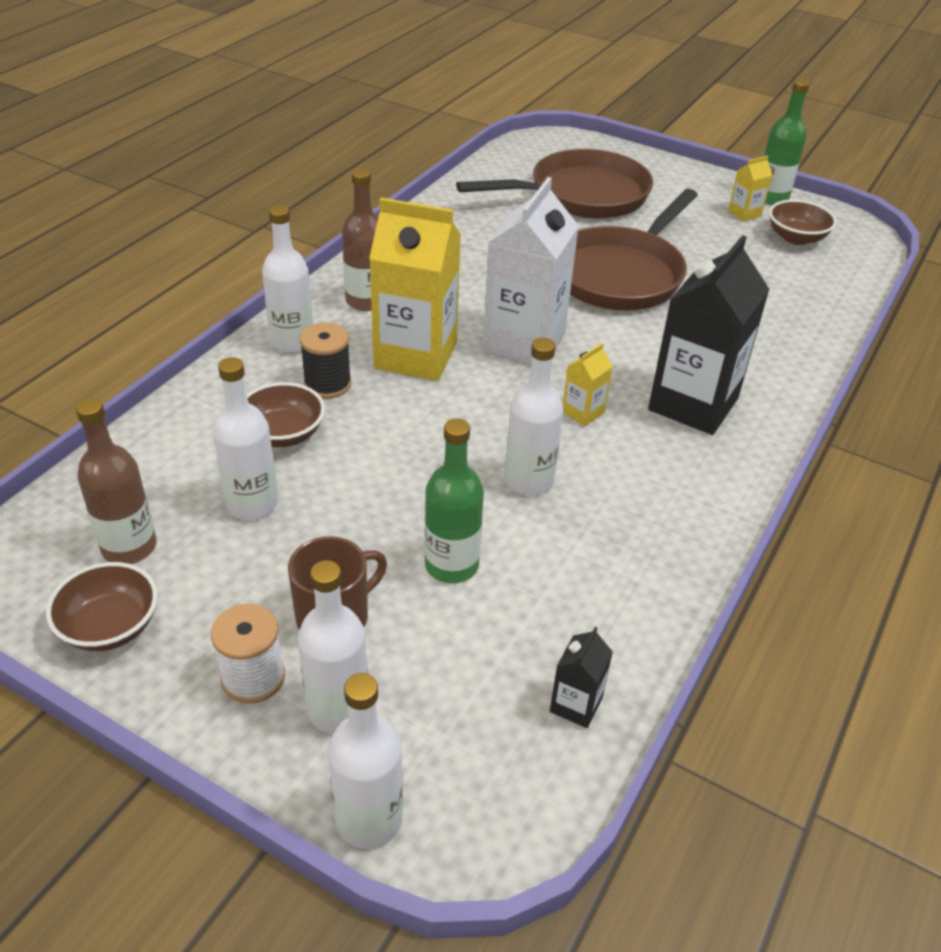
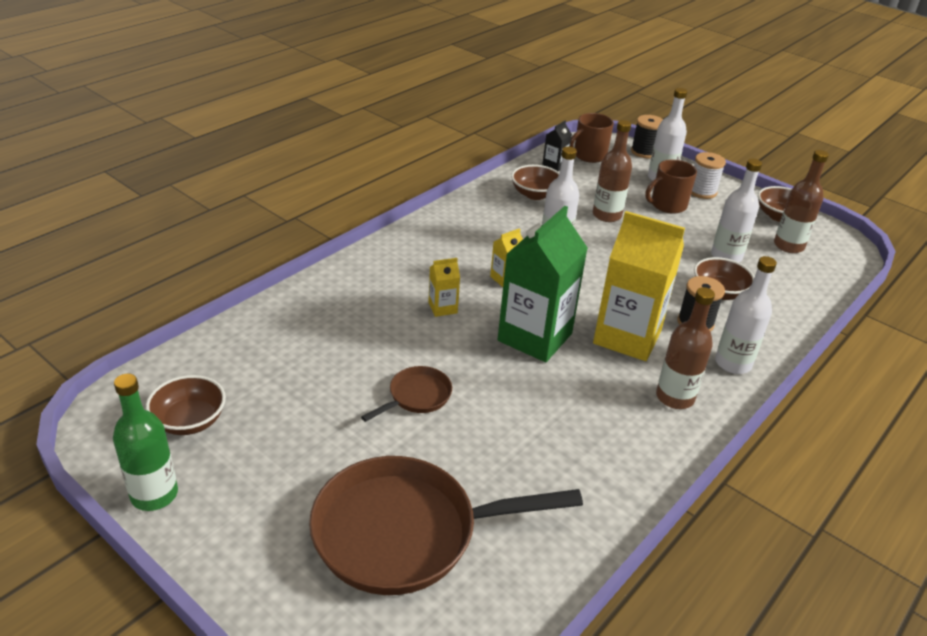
camera: 170 degrees left, 5 degrees down
(369, 819) = (644, 152): white bottle -> black spool
(451, 565) = (607, 215): green bottle -> brown bottle
(505, 766) = (589, 155): none -> brown mug
(524, 342) = (535, 337): white carton -> green carton
(591, 597) = (535, 194): none -> brown bowl
(621, 274) = (417, 396): brown pan -> brown pan, size x0.46
(693, 404) = (422, 273): black carton -> none
(744, 213) = (215, 469): yellow carton -> yellow carton (442, 308)

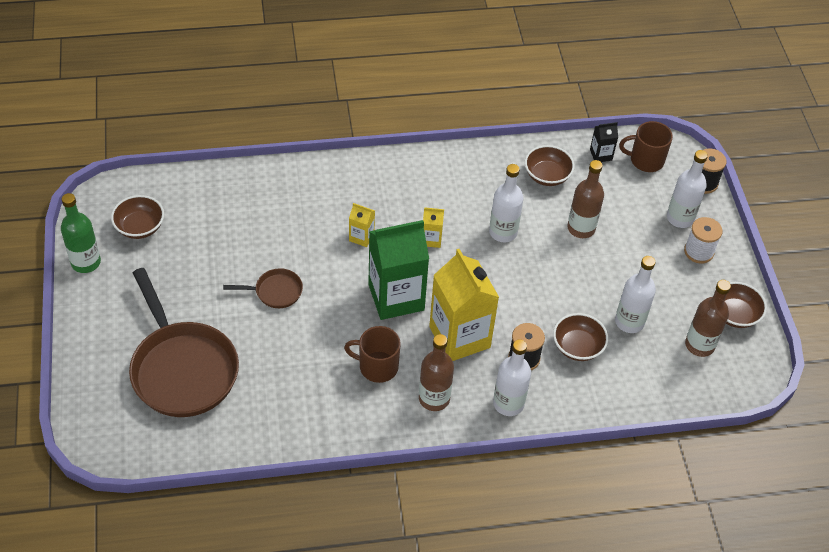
camera: 40 degrees right, 15 degrees up
(405, 532) = (182, 369): brown pan -> brown pan turned 150 degrees counterclockwise
(667, 205) = (647, 247): brown mug -> brown mug (377, 366)

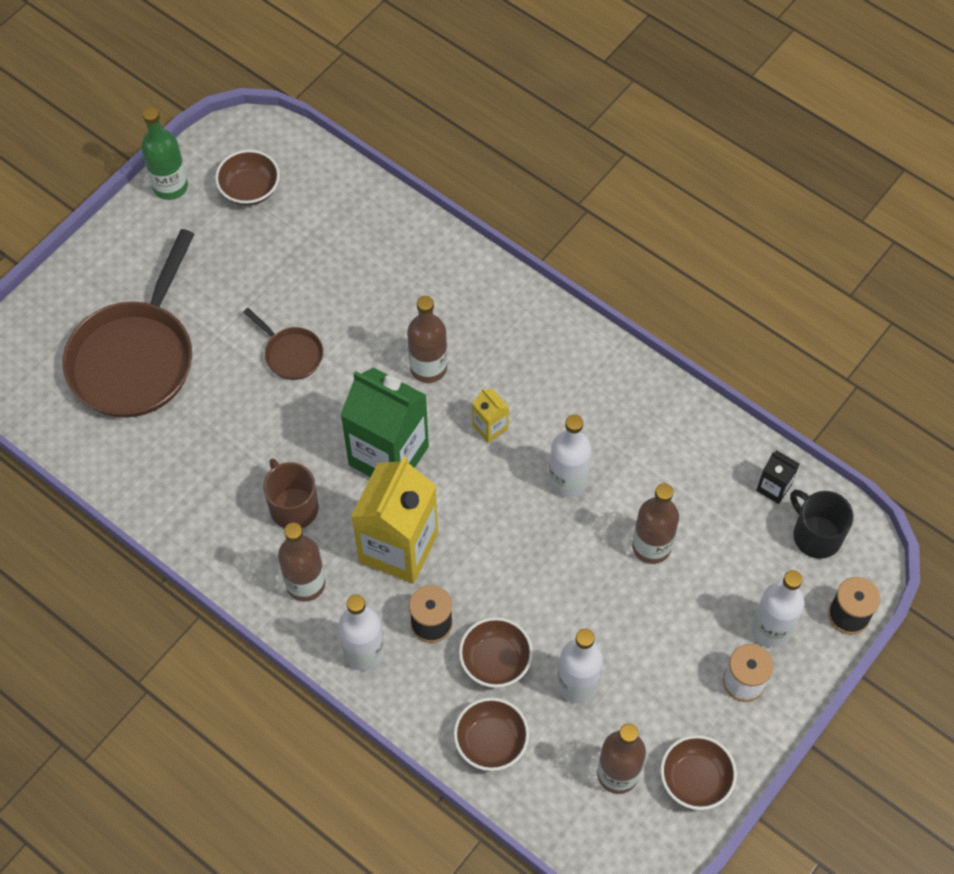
camera: 50 degrees right, 10 degrees up
(361, 237) = (428, 367): yellow carton -> brown bottle
(547, 176) = (687, 461): brown bowl -> brown bowl (491, 741)
(645, 160) = (816, 535): brown mug -> black mug

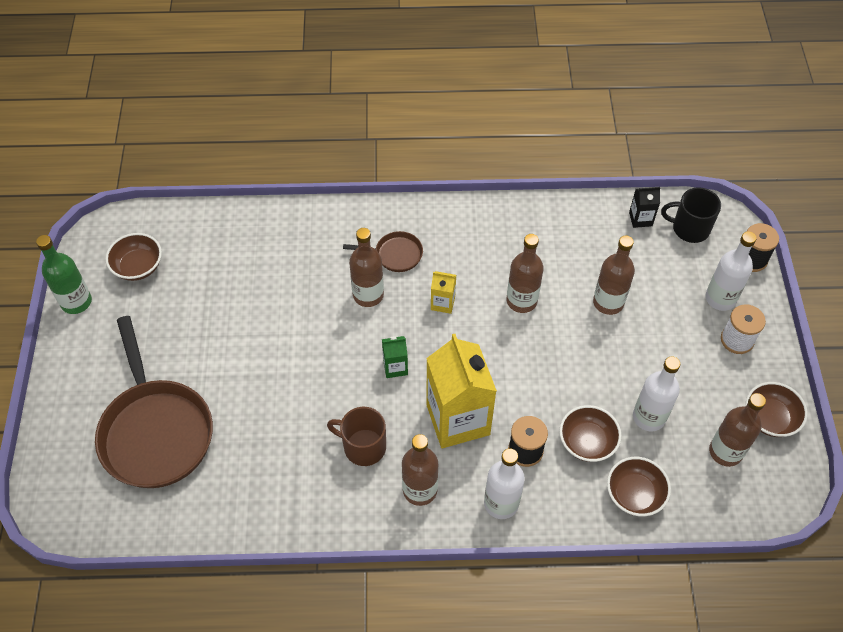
camera: 40 degrees left, 5 degrees down
(291, 354) = (267, 350): brown pan -> brown pan (395, 254)
(388, 455) = (395, 367): green carton -> green carton, size x0.44
(567, 481) = (521, 301): white bottle -> brown bottle

